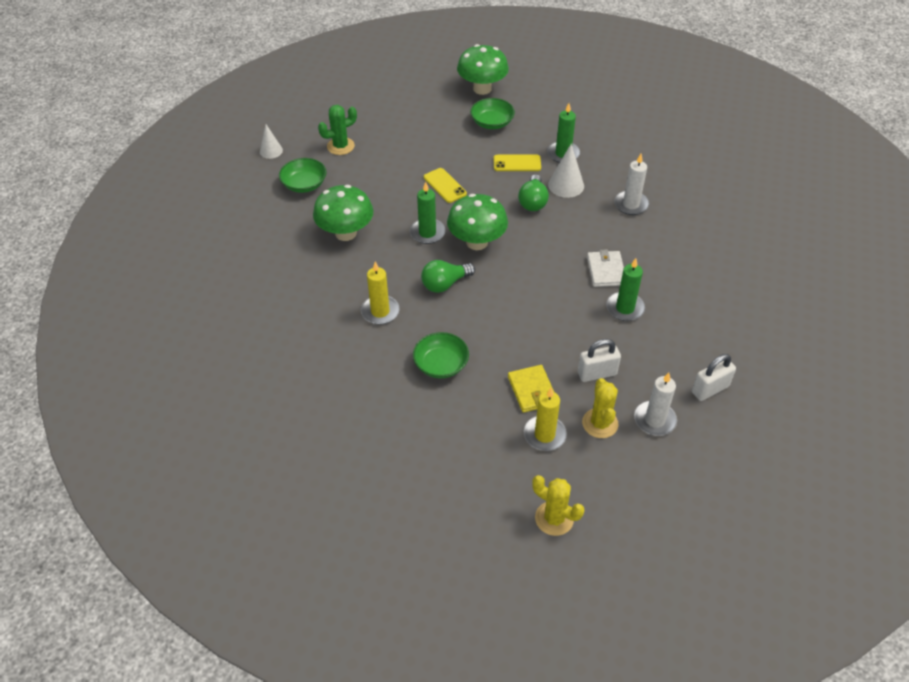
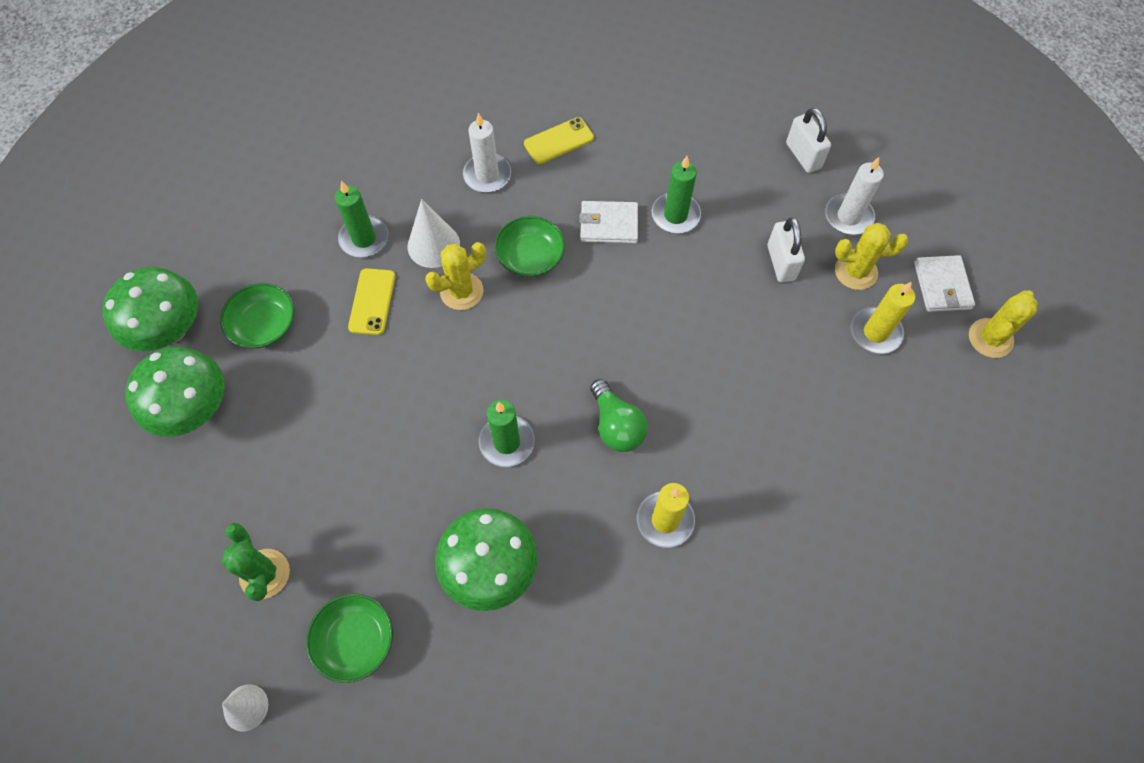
camera: 85 degrees left, 15 degrees up
(441, 364) = (766, 442): green bowl -> green bowl (530, 257)
(445, 185) = (403, 408): yellow phone -> yellow phone (558, 141)
(477, 242) = (536, 374): green mushroom -> green mushroom (194, 409)
(532, 390) = (808, 337): yellow wallet -> none
(533, 202) = (461, 291): green light bulb -> yellow cactus
(600, 485) = (942, 286): none -> white wallet

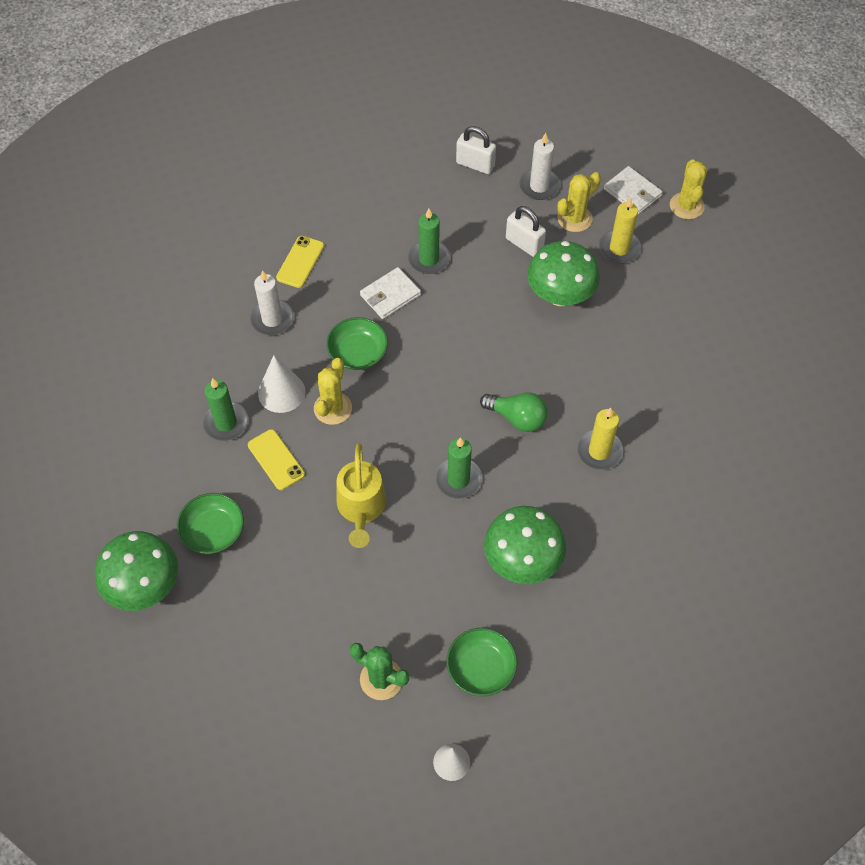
camera: 40 degrees left, 5 degrees down
(194, 409) = (221, 621): green mushroom -> green mushroom (560, 295)
(398, 401) = (361, 509): none -> yellow watering can

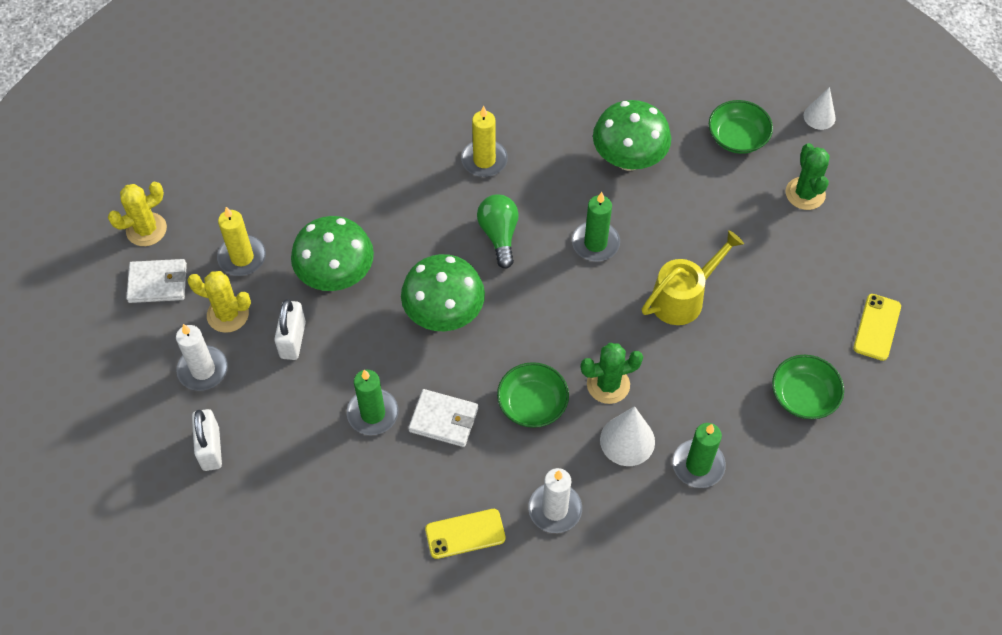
camera: 125 degrees left, 0 degrees up
(144, 586) = (896, 412): green mushroom -> green mushroom (444, 314)
(276, 459) = (697, 395): yellow phone -> yellow phone (877, 327)
(333, 408) = (608, 384): yellow cactus -> green cactus
(632, 192) = (158, 283): white wallet -> white wallet turned 75 degrees clockwise

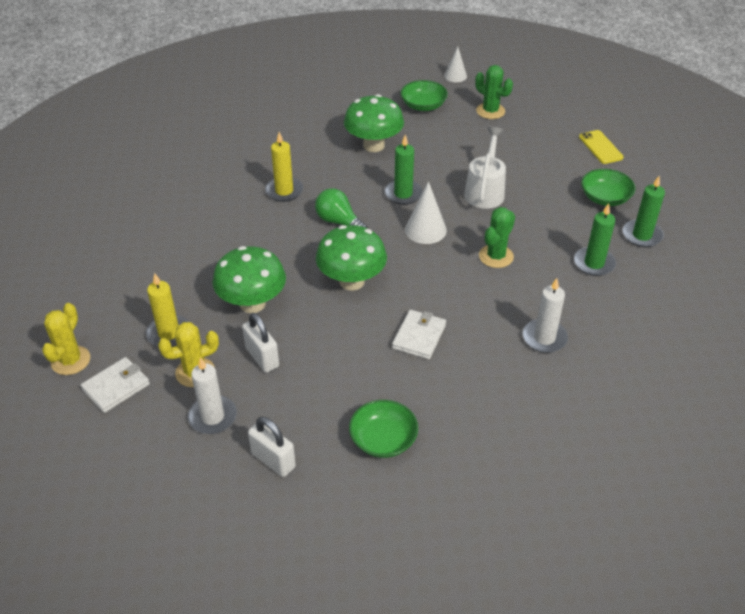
camera: 40 degrees left, 15 degrees down
(373, 413) = (368, 363): green candle -> green candle (642, 235)
(443, 420) = (419, 336): white wallet -> white wallet turned 45 degrees counterclockwise
(465, 534) = (508, 388): yellow phone -> none
(532, 404) = (464, 293): green bowl -> green bowl (383, 439)
(627, 440) = (541, 276): white cone -> white cone (425, 230)
(683, 297) = (485, 191): yellow watering can -> white watering can

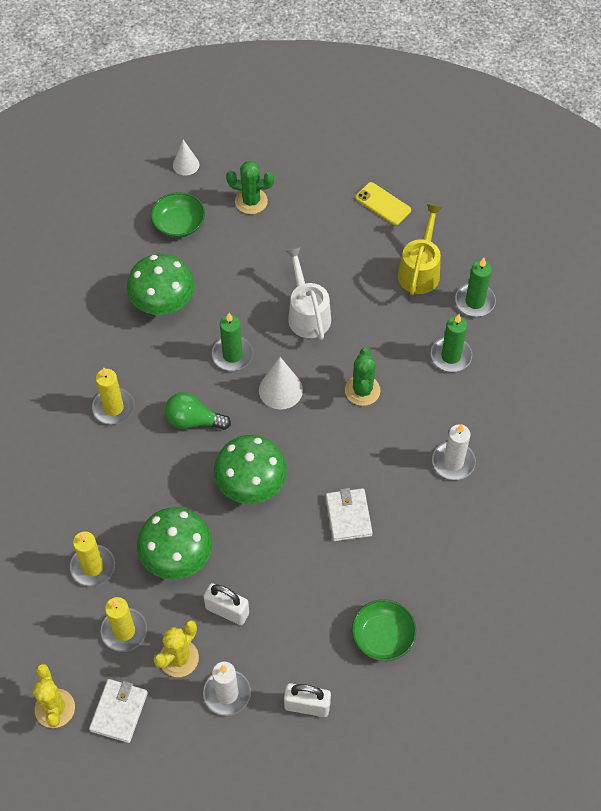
camera: 30 degrees left, 15 degrees up
(182, 281) = (93, 567): none -> yellow candle
(605, 198) = (420, 270): green bowl -> yellow watering can

